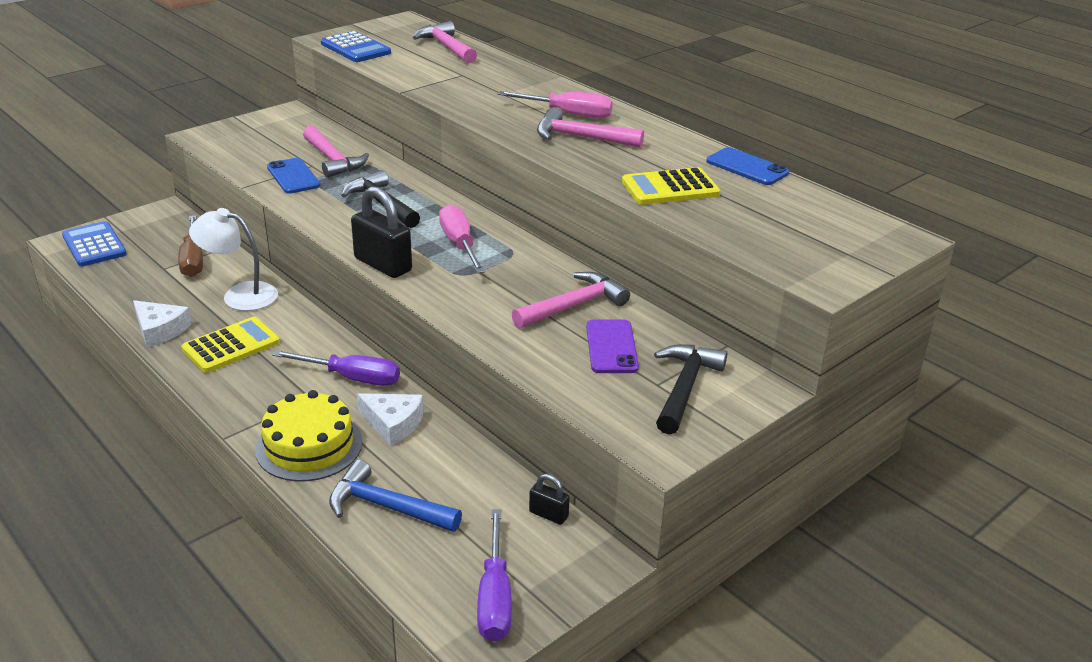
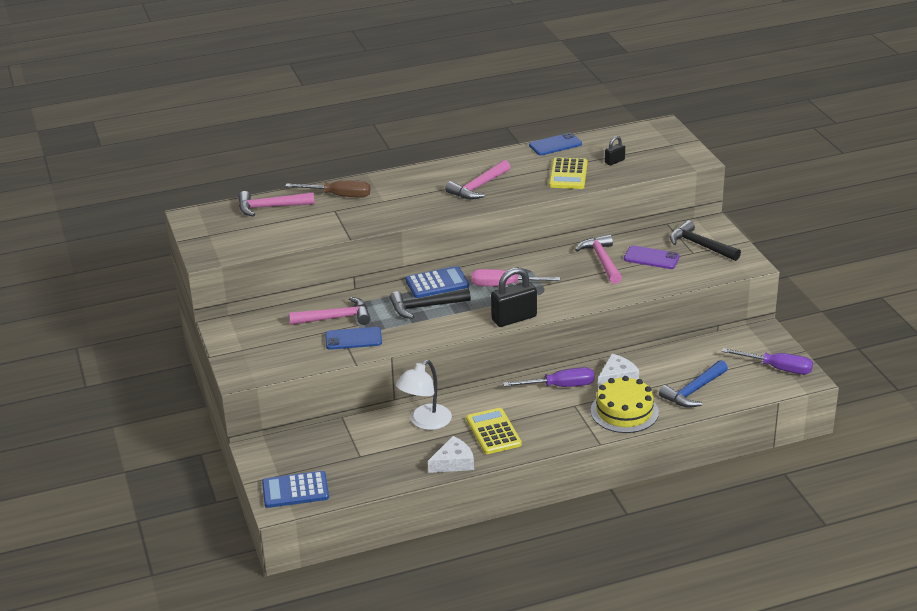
camera: 65 degrees left, 0 degrees up
(193, 260) = (355, 440): brown screwdriver -> brown screwdriver (339, 196)
(352, 378) = (560, 386): purple screwdriver -> purple screwdriver turned 45 degrees clockwise
(355, 48) = (241, 246): blue calculator -> blue calculator (437, 283)
(548, 514) = (723, 340): black padlock -> black padlock (614, 161)
(568, 114) = (437, 184): pink screwdriver -> none

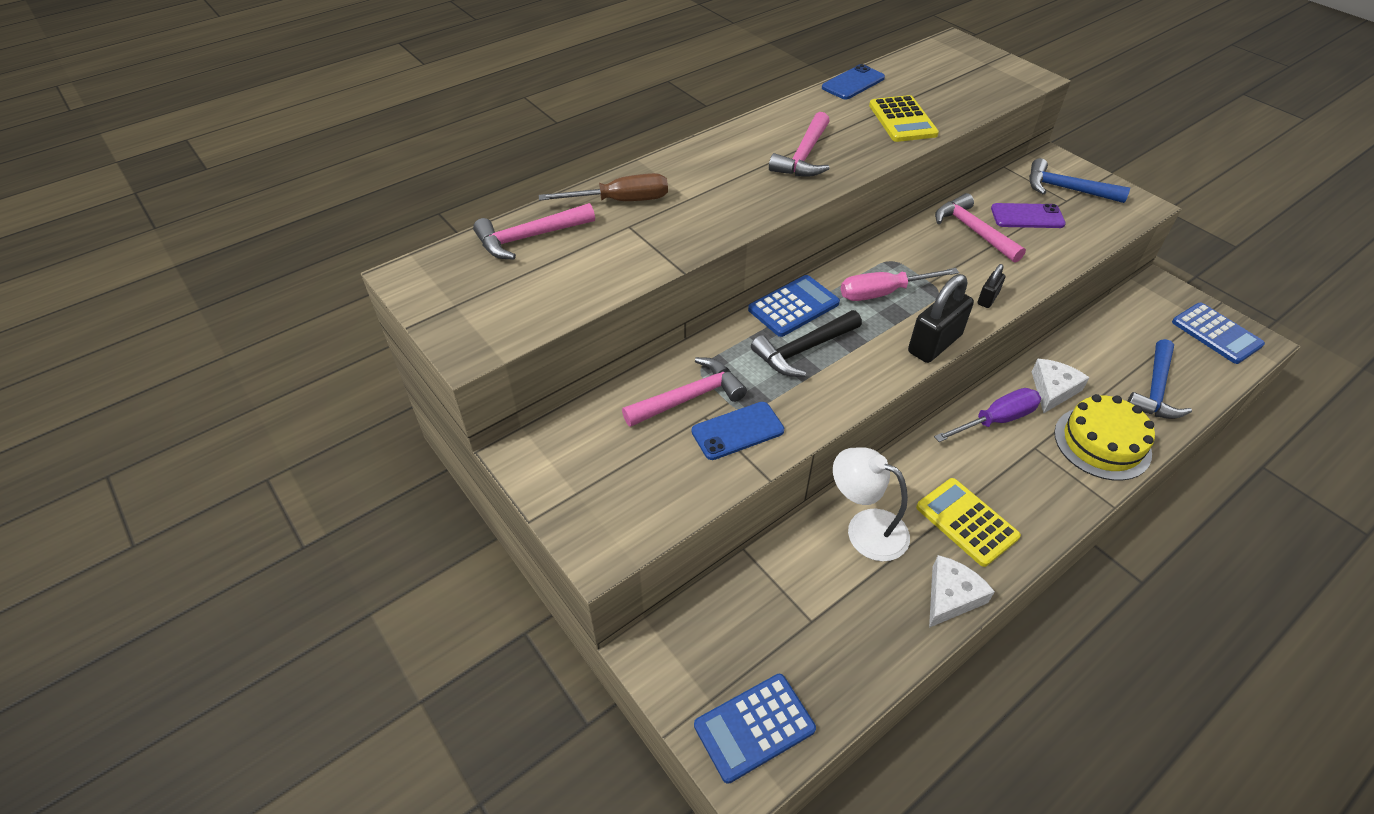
camera: 20 degrees left, 15 degrees up
(425, 422) = (865, 528): white lamp -> white lamp turned 105 degrees clockwise
(614, 161) = (942, 94): black padlock -> black padlock (988, 298)
(700, 245) = (1066, 189): black hammer -> blue hammer
(777, 368) = (1216, 333): purple screwdriver -> blue calculator

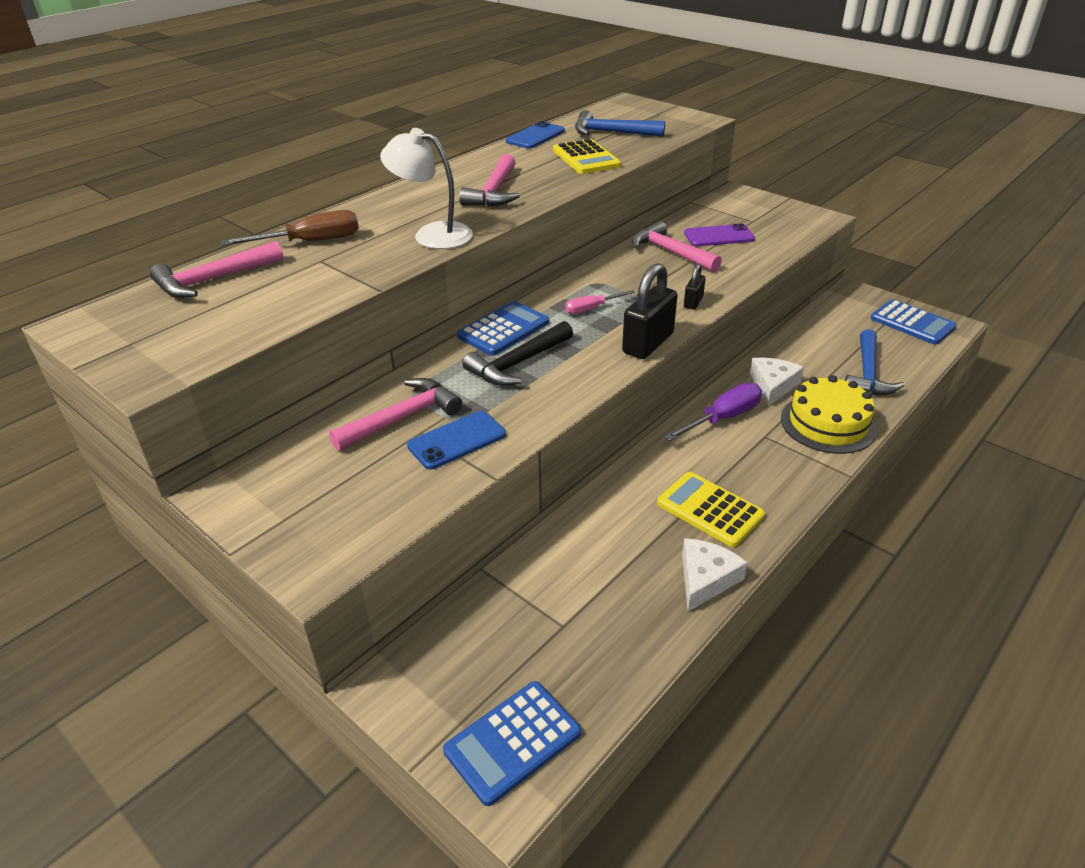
camera: 10 degrees left, 10 degrees down
(865, 528) = (608, 530): white lamp -> white lamp (432, 234)
(883, 293) = (591, 309): pink screwdriver -> pink screwdriver, size x0.62
(1066, 189) = (750, 213): blue hammer -> blue hammer (611, 133)

